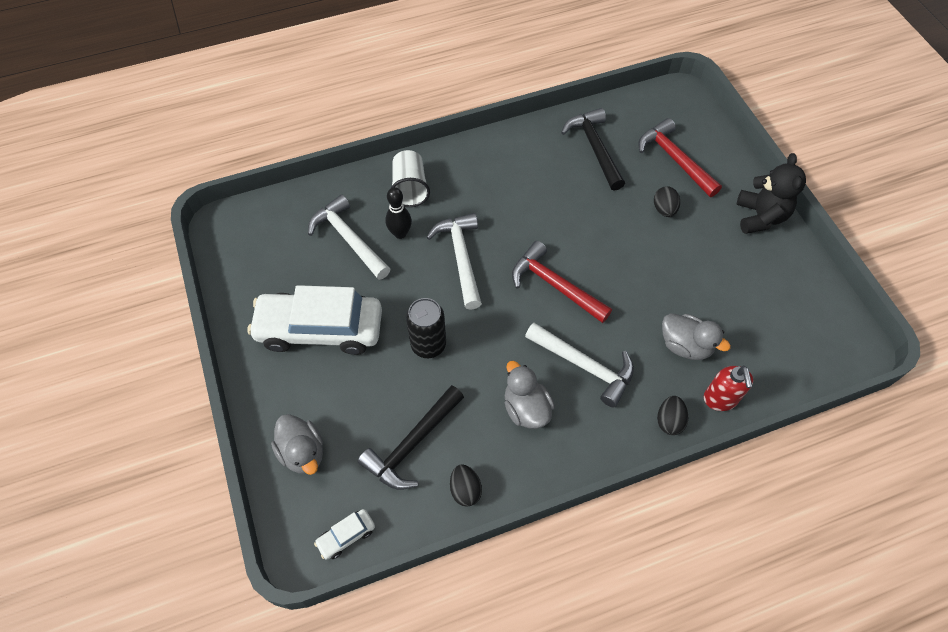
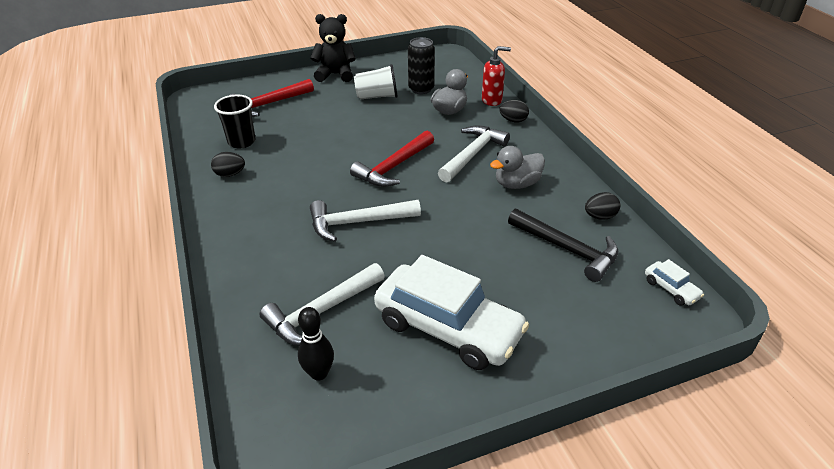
camera: 90 degrees left, 20 degrees down
(303, 452) = (599, 329): grey duck -> none
(320, 329) = (448, 328): white car -> white car turned 60 degrees counterclockwise
(400, 233) = (320, 268): black bowling pin -> black bowling pin (319, 373)
(410, 188) = (257, 262): white cup -> white cup (377, 96)
(428, 344) = (460, 242): black can -> black can (421, 89)
(595, 148) = (241, 142): black hammer -> black cup
(664, 209) = (320, 112): black egg -> black egg (230, 174)

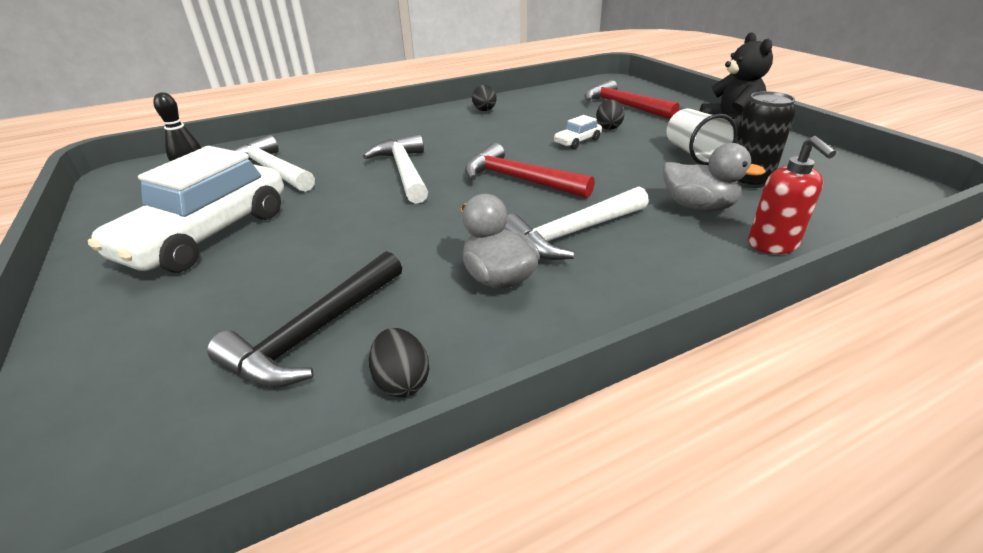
camera: 85 degrees right, 5 degrees down
(241, 142) = (542, 106): black cup -> none
(472, 154) = (573, 233): white hammer -> white hammer turned 120 degrees clockwise
(513, 120) = (714, 270): black egg -> black egg (608, 127)
(671, 289) = (148, 481): white car -> white car (577, 141)

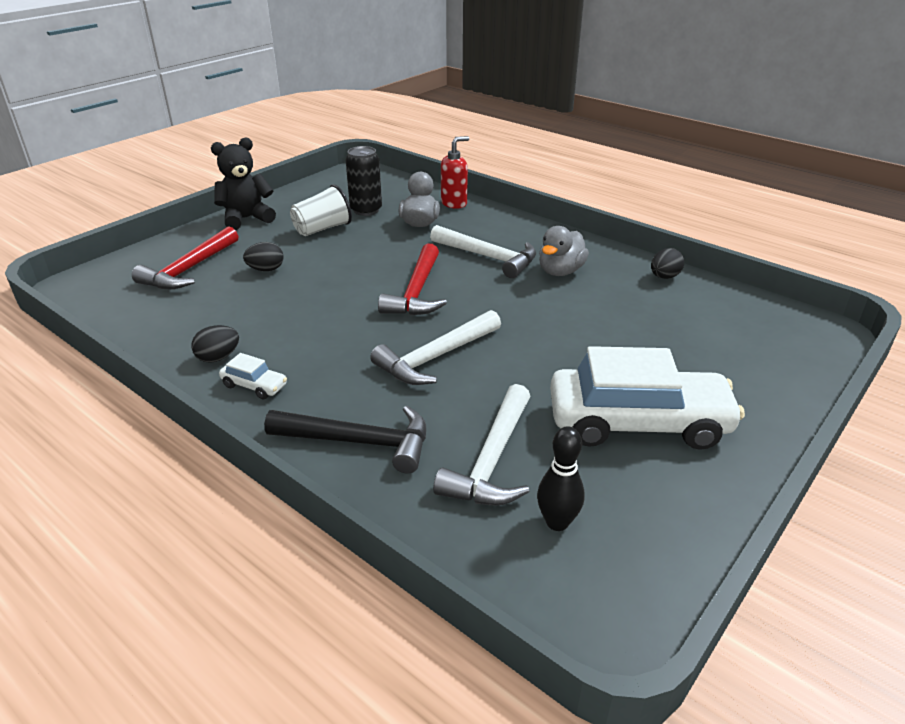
camera: 115 degrees left, 0 degrees up
(315, 332) = (667, 313): black hammer -> black hammer (359, 442)
(577, 141) = (312, 279): white car -> white car (254, 385)

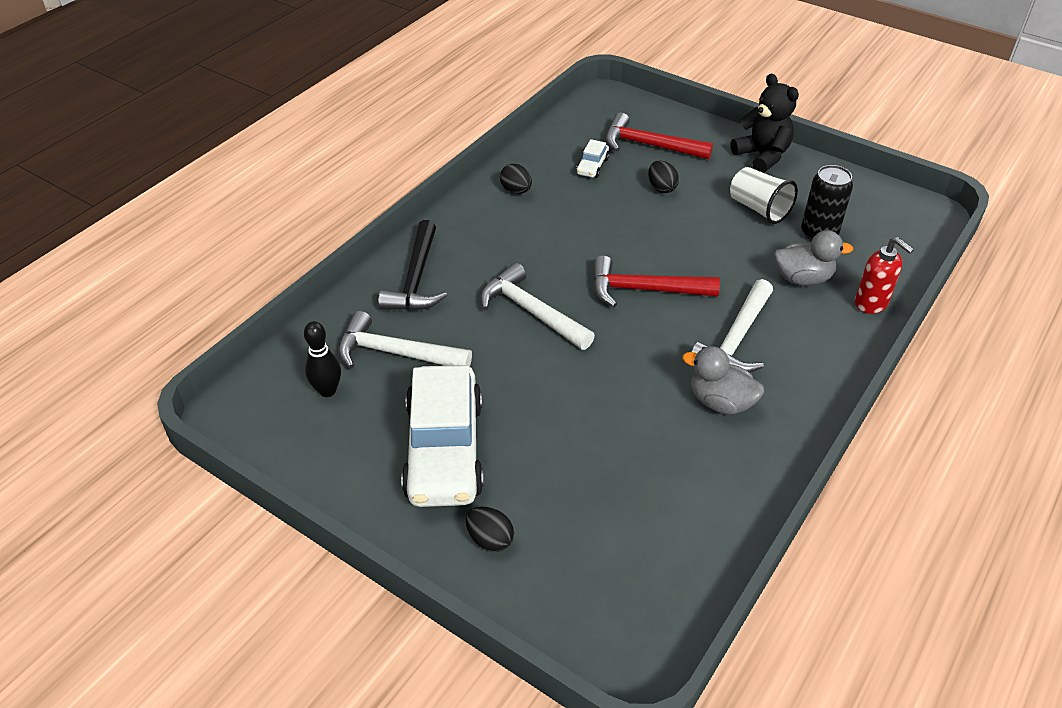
camera: 85 degrees right, 10 degrees up
(254, 385) = (481, 216): white car -> white car (592, 166)
(664, 277) = (735, 503): black egg -> black egg (490, 539)

